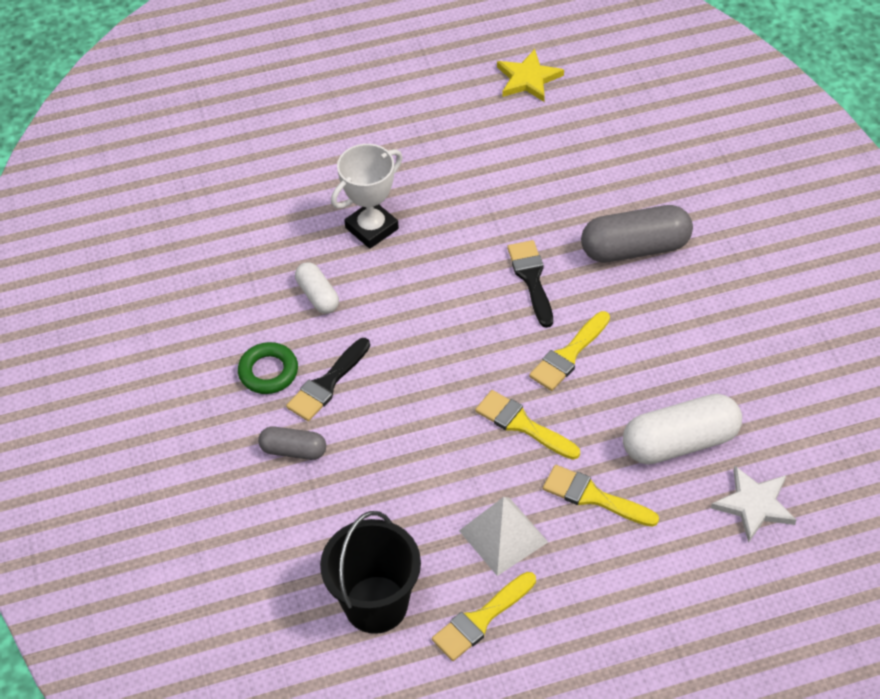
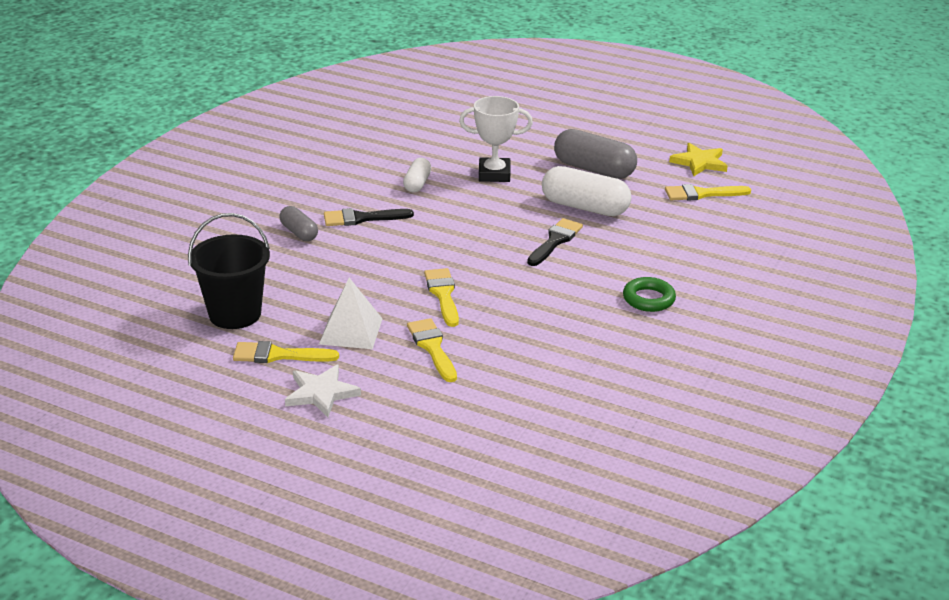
camera: 40 degrees right, 20 degrees down
(268, 372) = (339, 197): green ring -> green ring (648, 299)
(568, 355) = (522, 283): yellow brush -> yellow brush (702, 194)
(635, 248) = (646, 263): grey capsule -> grey capsule (594, 169)
(680, 442) = (528, 357): white capsule -> white capsule (585, 207)
(754, 505) = (529, 412): white star -> white star (321, 393)

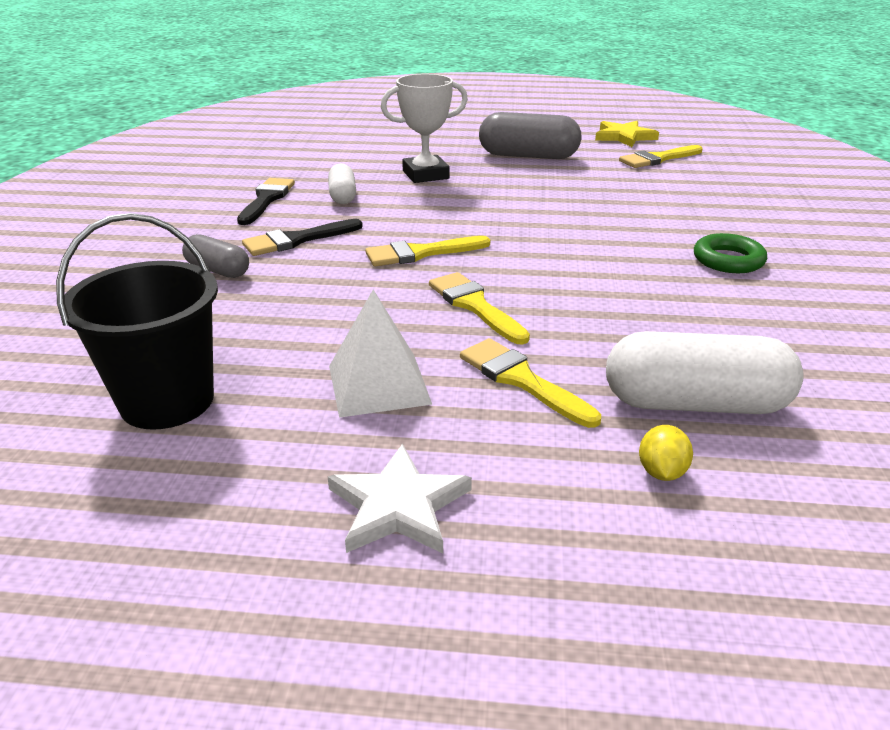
camera: 20 degrees left, 0 degrees up
(278, 355) = (279, 453): yellow brush -> yellow brush (420, 253)
(463, 411) = (661, 472): none -> yellow lemon
(555, 241) = (556, 222): black brush -> black brush (266, 199)
(585, 207) = (554, 187): white capsule -> white capsule (695, 403)

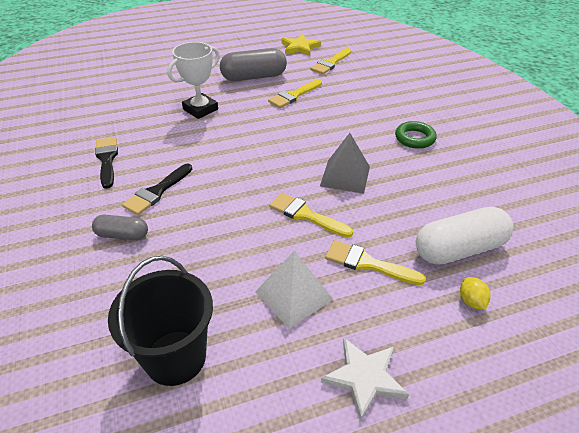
camera: 25 degrees left, 10 degrees up
(343, 196) = (158, 142): white capsule -> none
(420, 253) = (245, 181): yellow brush -> yellow brush (294, 95)
(573, 278) = (345, 176): none -> grey pyramid

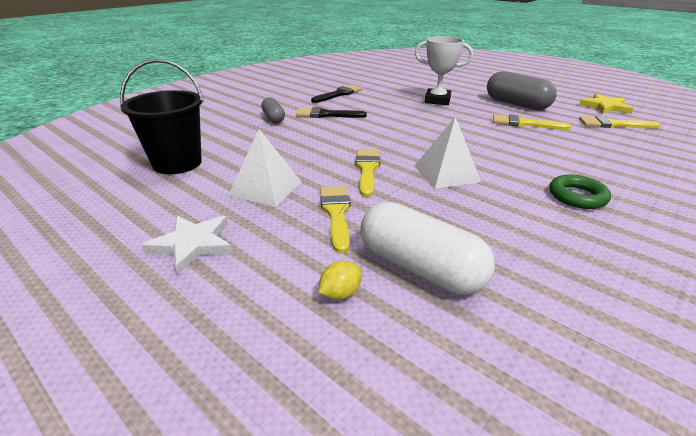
camera: 60 degrees right, 10 degrees down
(345, 176) = (446, 173): grey pyramid -> white pyramid

